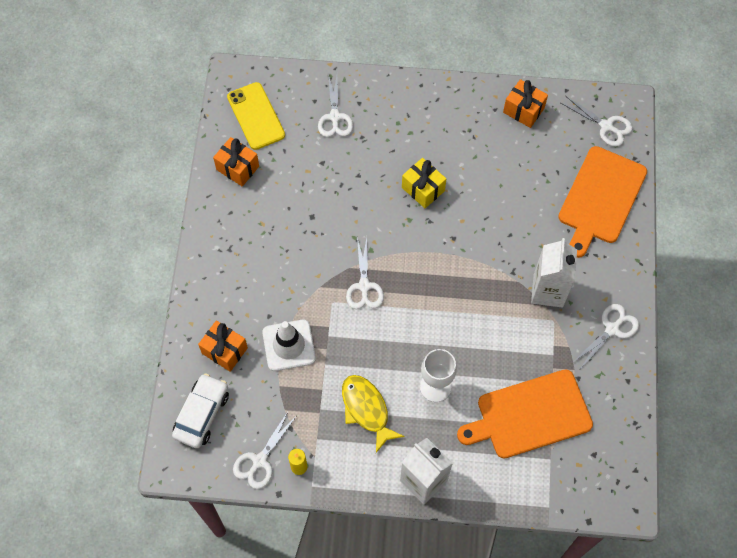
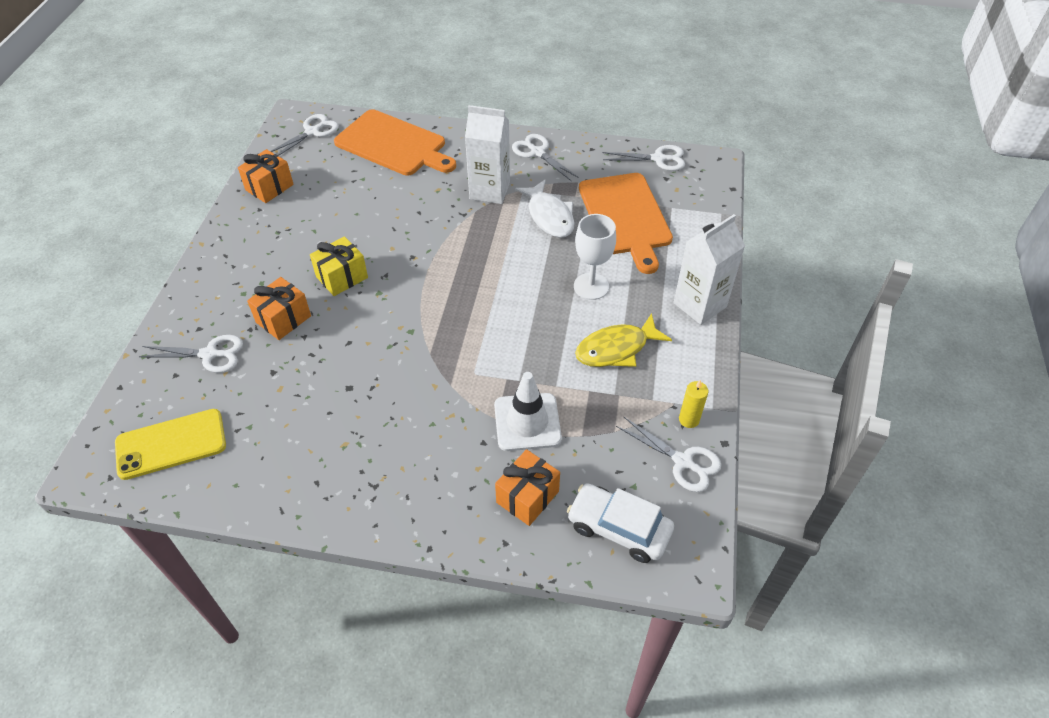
camera: 85 degrees left, 15 degrees down
(237, 168) = (248, 470): orange gift -> orange gift (283, 319)
(364, 286) = (458, 340): white scissors -> white scissors (659, 159)
(521, 346) = (549, 216): none -> white fish

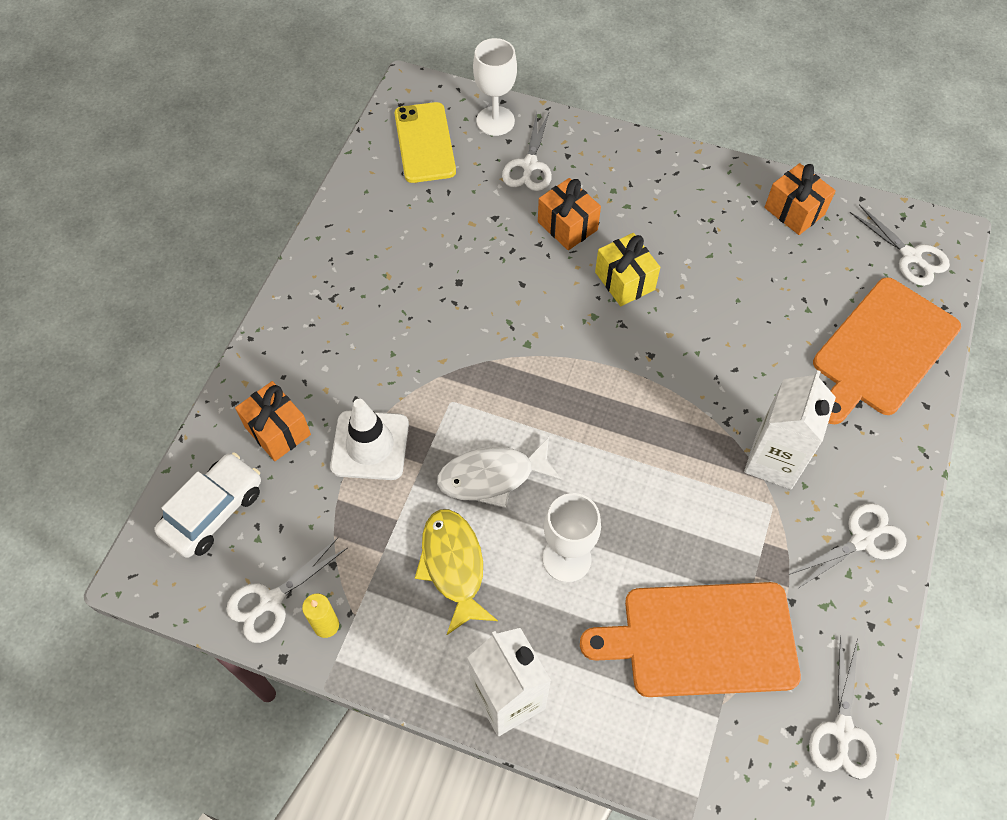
camera: 100 degrees right, 10 degrees up
(147, 389) = (495, 121): none -> white goblet
(549, 216) = (713, 531): white fish -> white fish (492, 477)

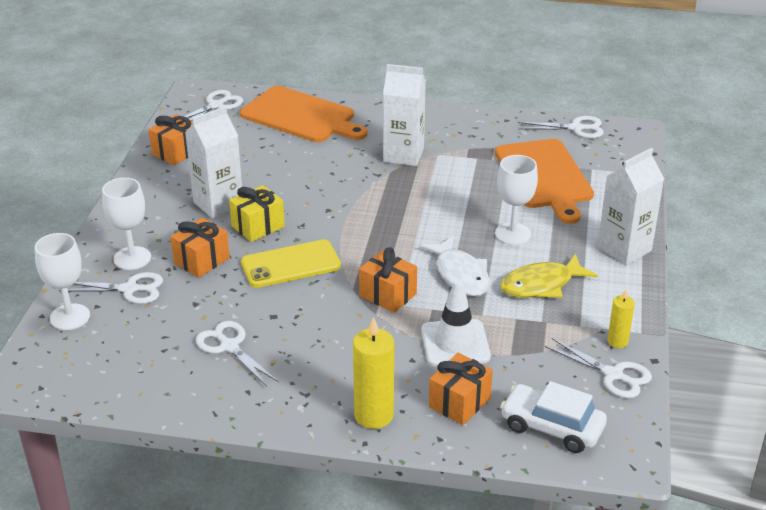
camera: 100 degrees left, 25 degrees down
(284, 351) = (374, 415): none -> yellow candle
(425, 143) = (99, 361): yellow phone -> yellow phone (290, 264)
(470, 393) = (388, 295): none -> orange gift
(582, 168) = (132, 258): none -> white goblet
(676, 246) = (218, 204): none -> white carton
(862, 540) = (450, 123): white scissors -> white scissors (229, 346)

